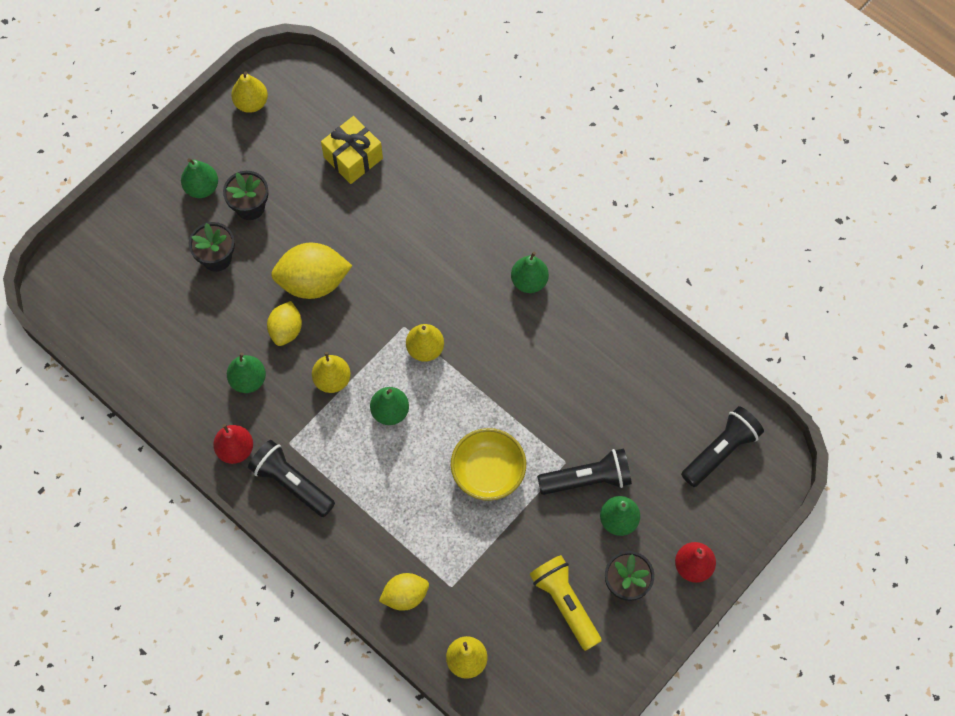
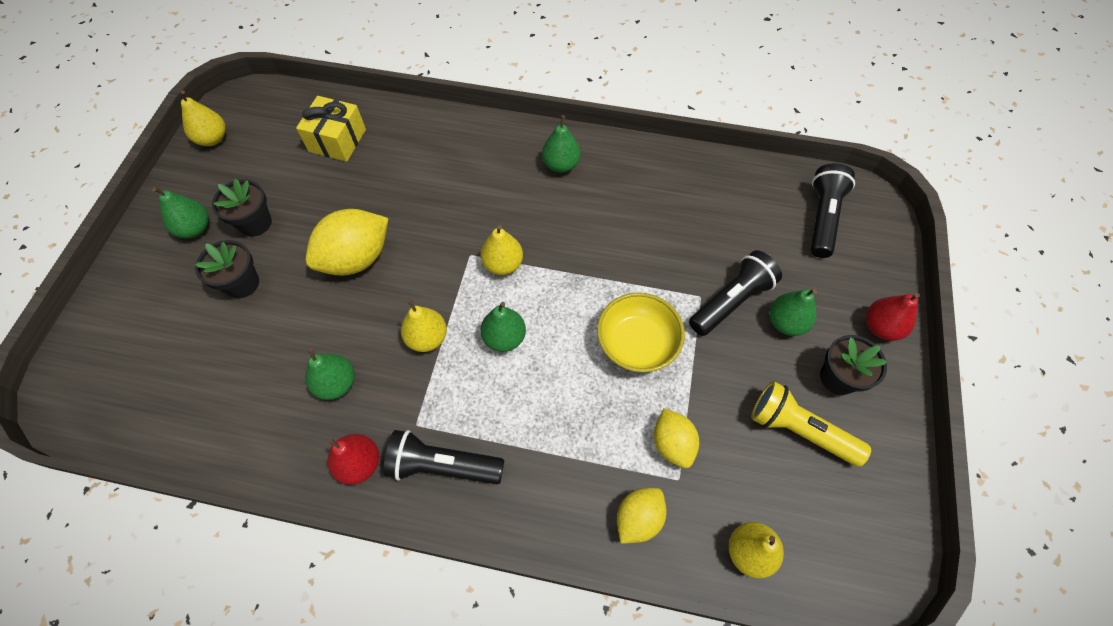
camera: 30 degrees left, 5 degrees down
(286, 330) = (352, 315): yellow lemon -> yellow lemon (672, 444)

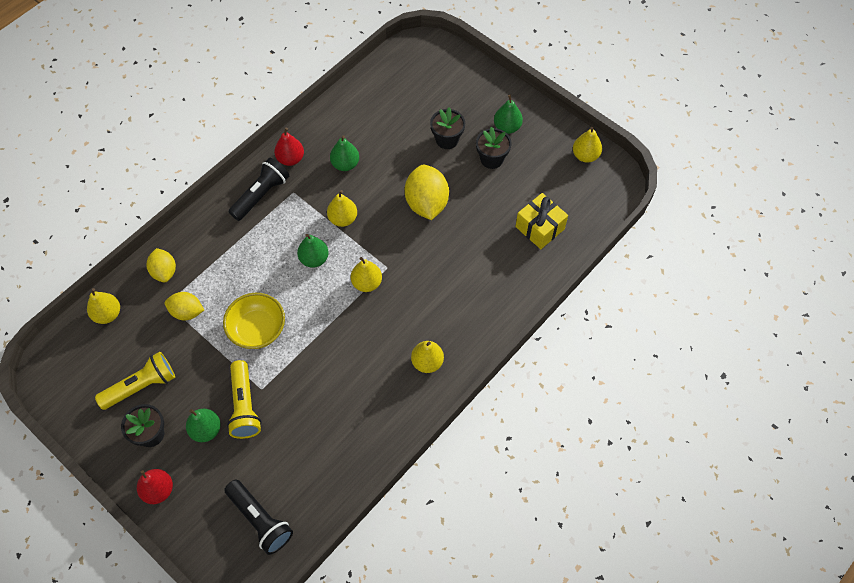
camera: 120 degrees right, 0 degrees up
(561, 165) = (427, 362): green pear -> yellow pear
(731, 301) = (244, 406): black flashlight -> yellow flashlight

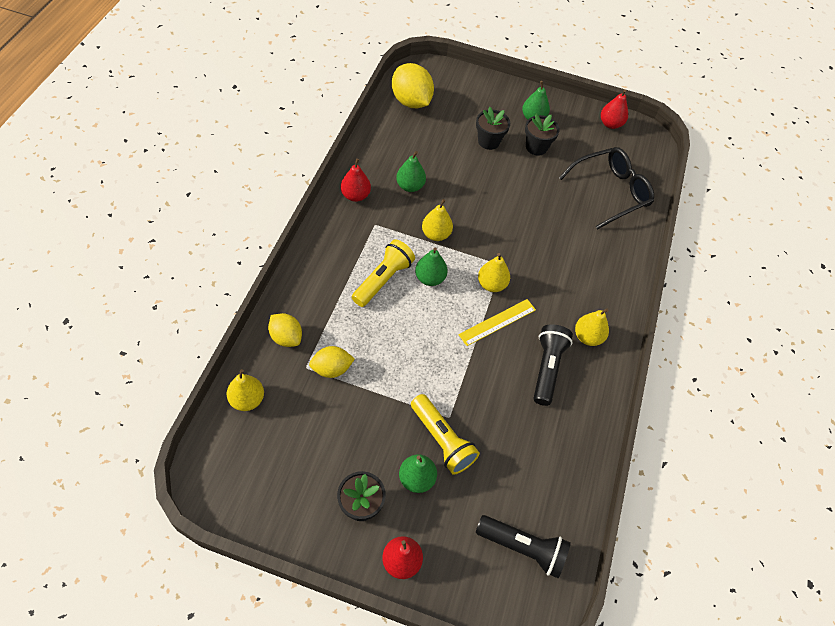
camera: 30 degrees left, 5 degrees down
(141, 386) = (324, 460): yellow flashlight -> yellow flashlight (383, 279)
(257, 329) = (413, 361): yellow bowl -> none
(261, 195) = (345, 235): black flashlight -> black flashlight (547, 368)
(351, 320) = (497, 322): none -> yellow ruler
(426, 203) = (503, 199): yellow lemon -> yellow lemon (411, 101)
(540, 228) = (611, 192): yellow gift -> black glasses
(585, 155) = (610, 124): yellow pear -> red pear

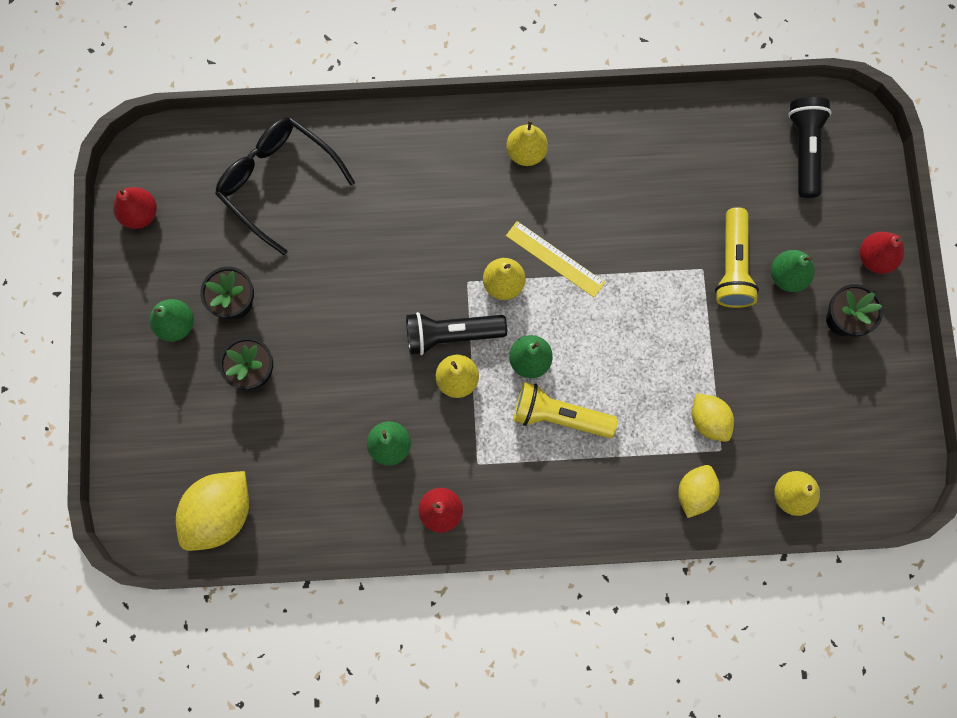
camera: 105 degrees left, 20 degrees up
(442, 440) = (732, 266): yellow flashlight -> yellow flashlight turned 150 degrees clockwise
(547, 368) = (590, 185): black flashlight -> black flashlight (451, 334)

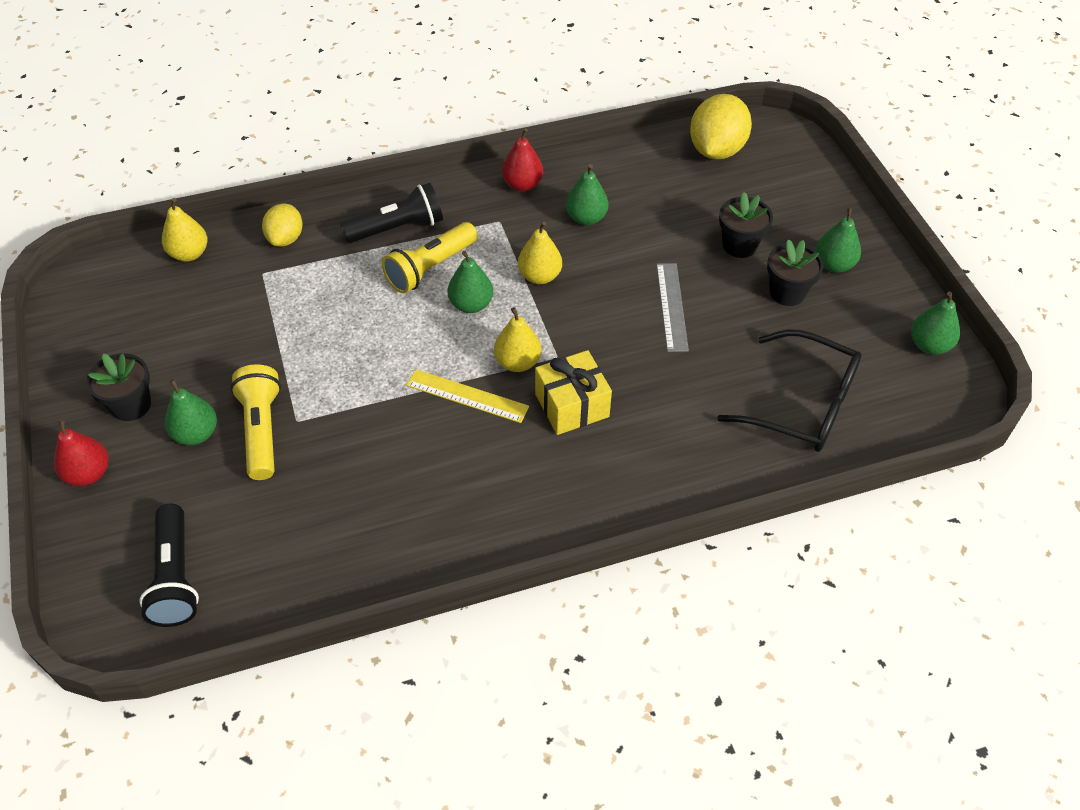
camera: 165 degrees right, 25 degrees down
(140, 214) = (929, 345): red pear -> green pear
(347, 312) = (672, 306): none -> grey ruler
(451, 334) = (558, 309): black flashlight -> black flashlight (397, 228)
(469, 228) = (572, 405): none -> yellow gift
(526, 152) = (530, 496): yellow pear -> none
(559, 415) = (430, 268): yellow flashlight -> yellow flashlight turned 135 degrees clockwise
(708, 420) = (277, 293): yellow lemon -> none

